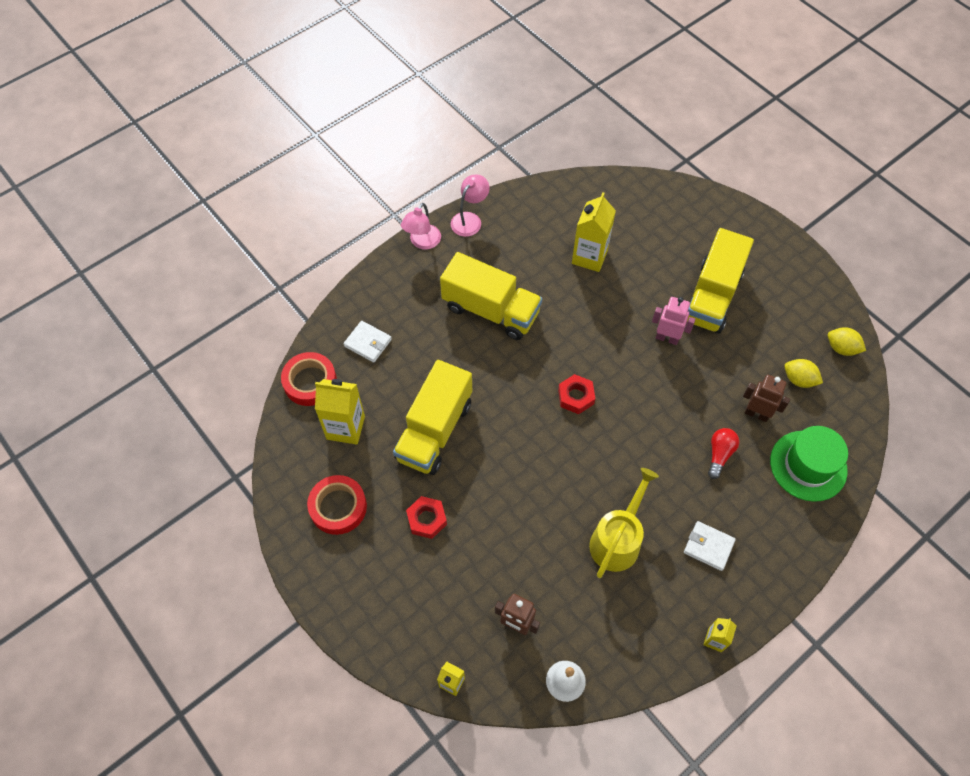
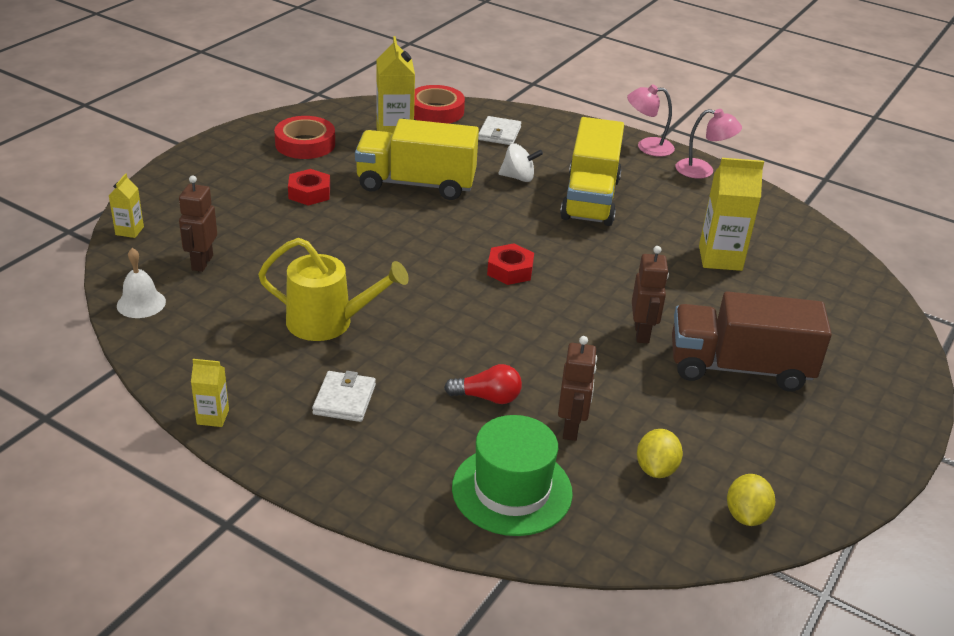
camera: 70 degrees right, 25 degrees down
(445, 351) = (518, 178): none -> white spinning top
(667, 338) = (642, 333): pink robot -> brown robot
(712, 296) = (739, 368): yellow truck -> brown truck

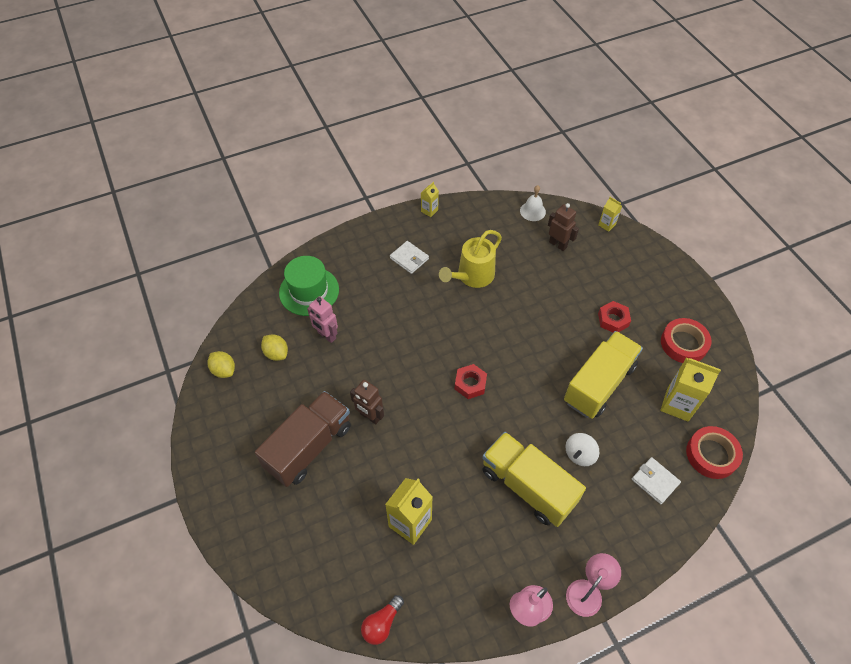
camera: 125 degrees right, 20 degrees up
(487, 397) = (371, 313): red light bulb -> red light bulb (382, 623)
(571, 428) = (326, 335): brown robot -> pink robot

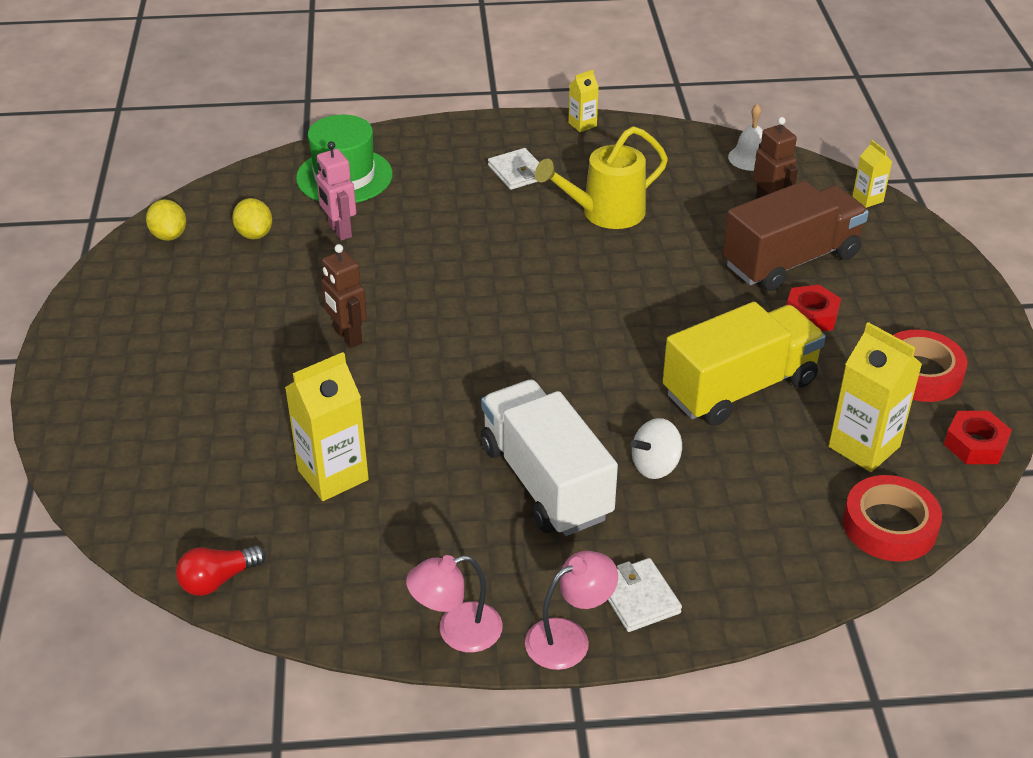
camera: 20 degrees right, 15 degrees down
(309, 447) = (236, 348): brown truck -> brown truck (790, 260)
(470, 384) = (526, 337): red nut -> red nut (975, 444)
(527, 486) = (545, 482): yellow truck -> white truck
(655, 481) = (766, 533): white wallet -> white wallet (638, 598)

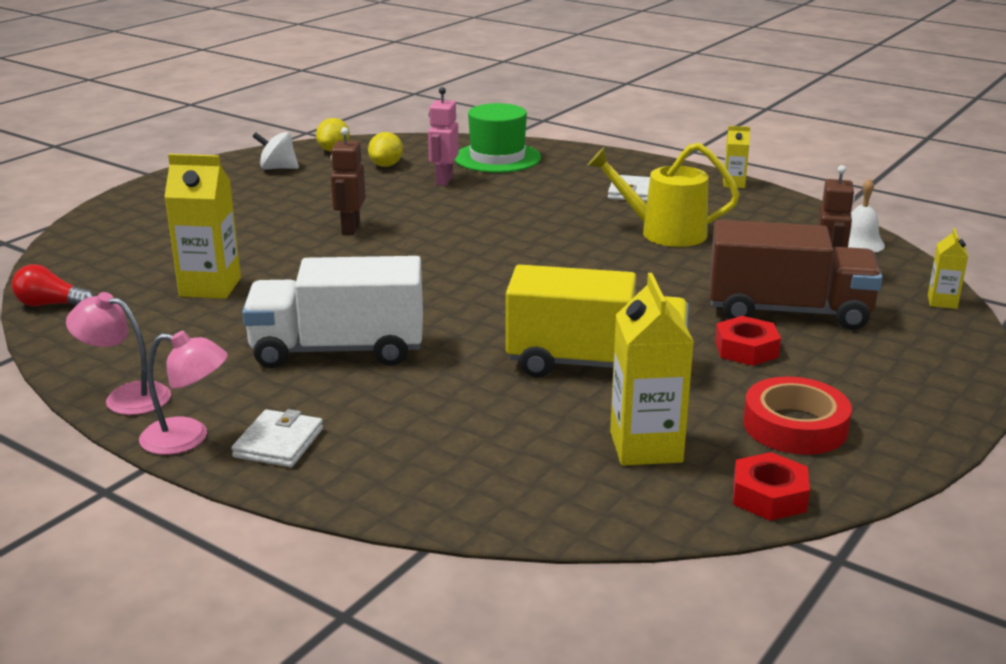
camera: 40 degrees right, 15 degrees down
(545, 482) = (338, 350): white truck -> white truck turned 105 degrees counterclockwise
(655, 466) = (437, 378): white spinning top -> white spinning top (278, 168)
(889, 526) = (574, 507): red tape -> none

